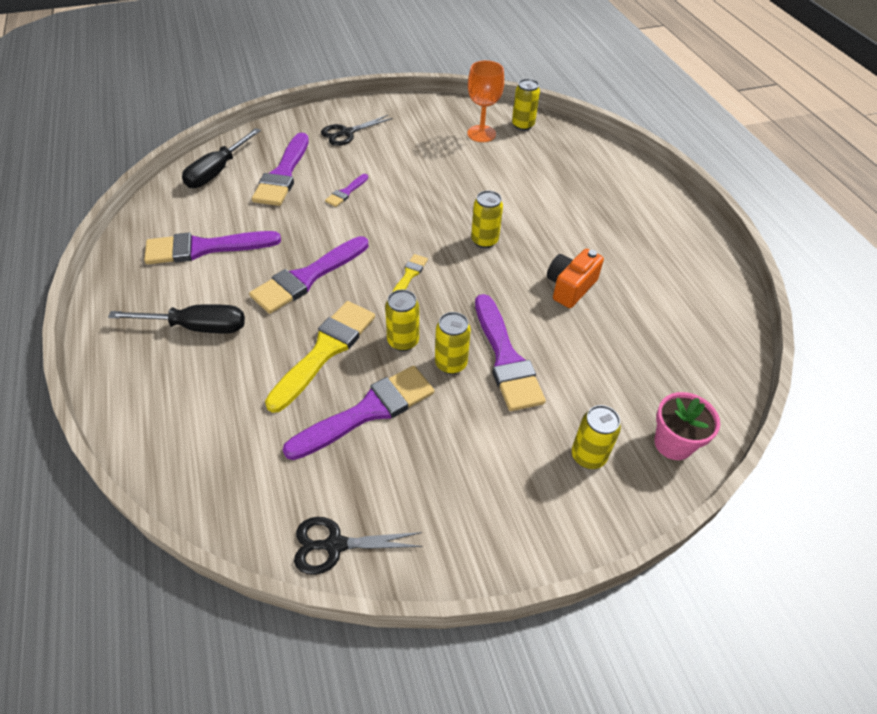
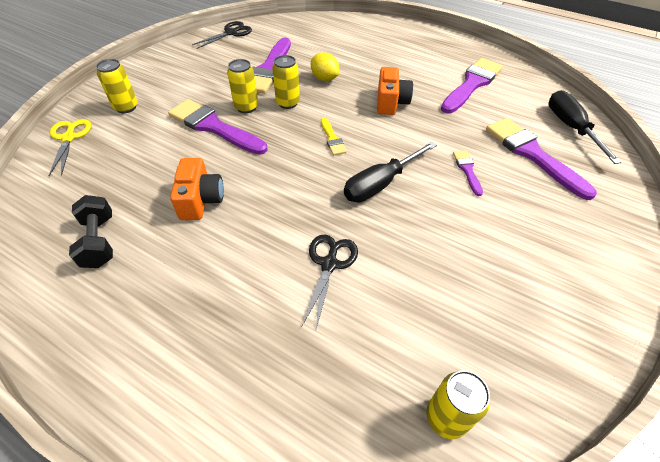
camera: 140 degrees right, 0 degrees up
(197, 327) = (402, 55): black screwdriver -> black screwdriver (381, 184)
(307, 277) = (391, 102): purple brush -> orange camera
(325, 351) = (324, 78): yellow brush -> yellow lemon
(346, 133) = (575, 231): black scissors -> black scissors (329, 264)
(481, 134) = (469, 347): orange goblet -> none
(484, 241) = (309, 198): yellow can -> none
(668, 299) = (99, 241): none -> black dumbbell
(673, 443) = (69, 137): pink flower pot -> yellow scissors

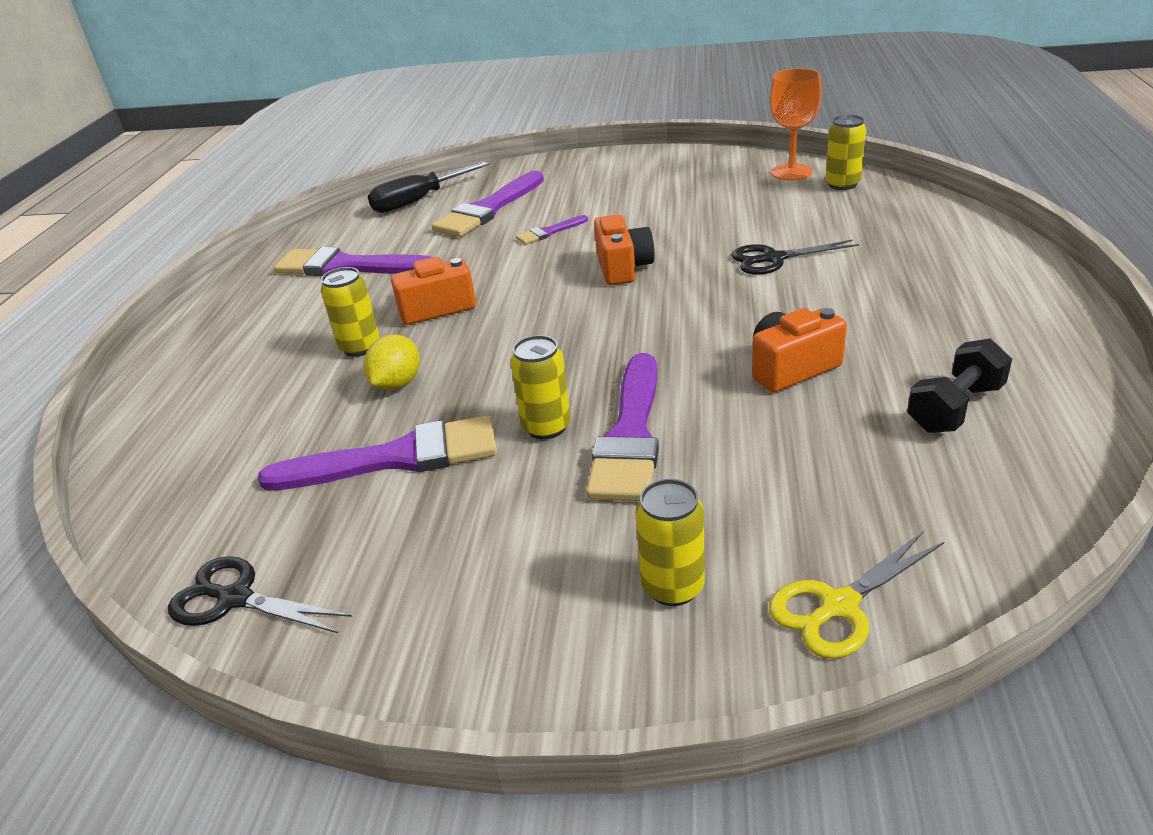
camera: 110 degrees left, 15 degrees down
(288, 103) = (501, 391): yellow can -> yellow can (360, 347)
(332, 139) = (564, 322): yellow brush -> none
(381, 184) = (623, 268): black screwdriver -> orange camera
(510, 391) = (791, 172): none -> orange goblet

